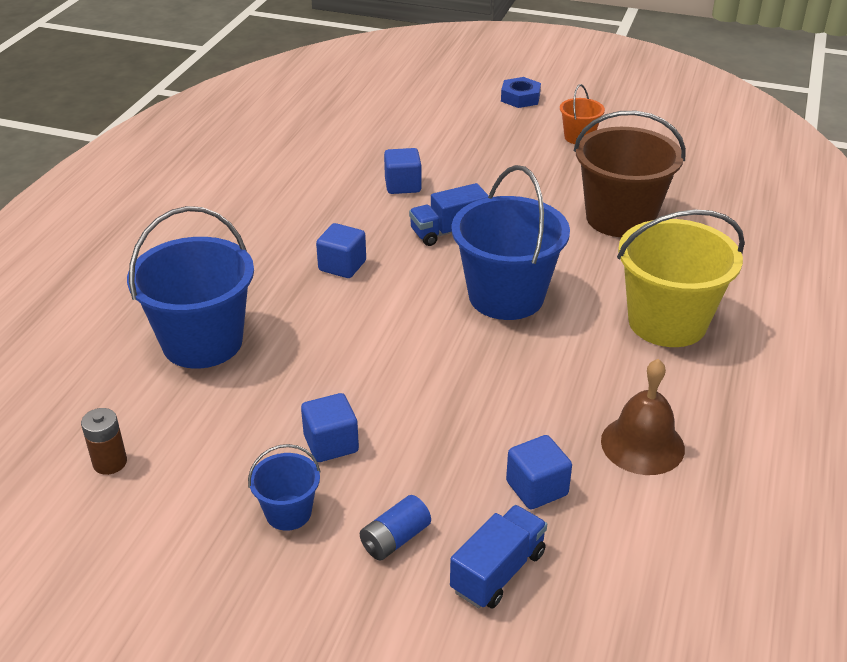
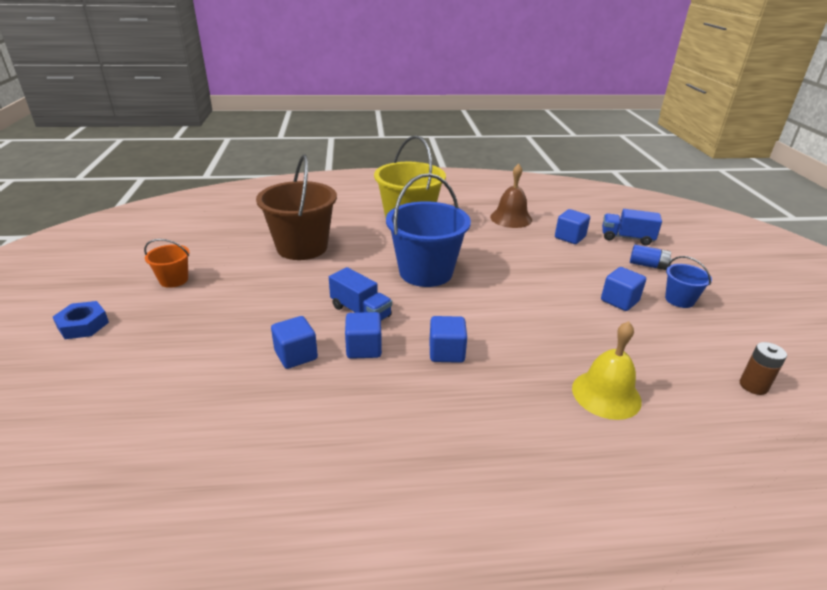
camera: 115 degrees left, 5 degrees down
(202, 342) = (606, 394): blue bucket -> yellow bell
(385, 221) = (364, 348): none -> blue cube

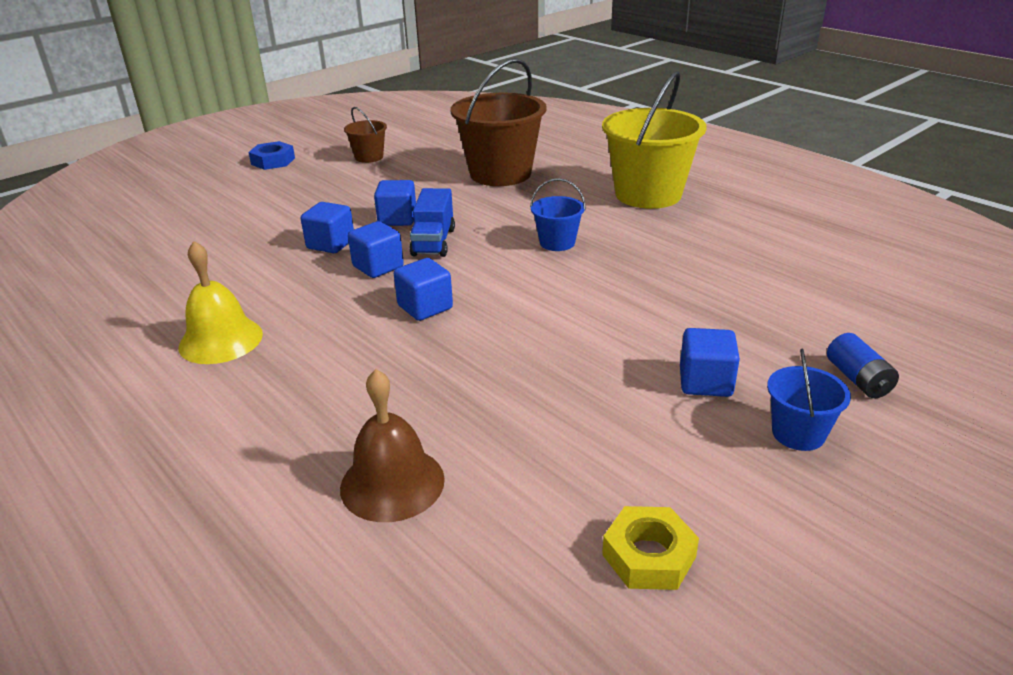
camera: 55 degrees right, 0 degrees up
(174, 280) = (369, 157): orange bucket -> brown bucket
(426, 272) = (557, 243): blue bucket -> blue bucket, size x0.48
(511, 218) = (785, 242): brown bell -> brown bell (392, 483)
(570, 237) = (817, 296): blue cube -> blue cube (397, 219)
(606, 394) = (471, 428): yellow bell -> yellow bell (221, 340)
(626, 238) = (913, 339): blue truck -> none
(753, 386) = (649, 556): brown battery -> yellow nut

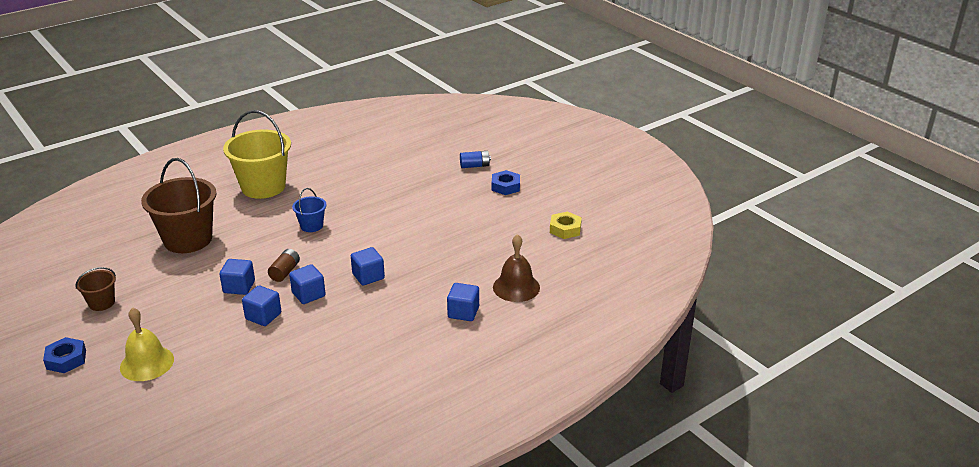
camera: 85 degrees left, 0 degrees up
(221, 340) = (375, 354): yellow bell -> yellow bell (147, 363)
(433, 242) = (285, 272): blue truck -> brown battery
(705, 382) = (466, 200): blue cube -> blue cube (463, 312)
(798, 433) = (505, 186): blue bucket -> blue nut

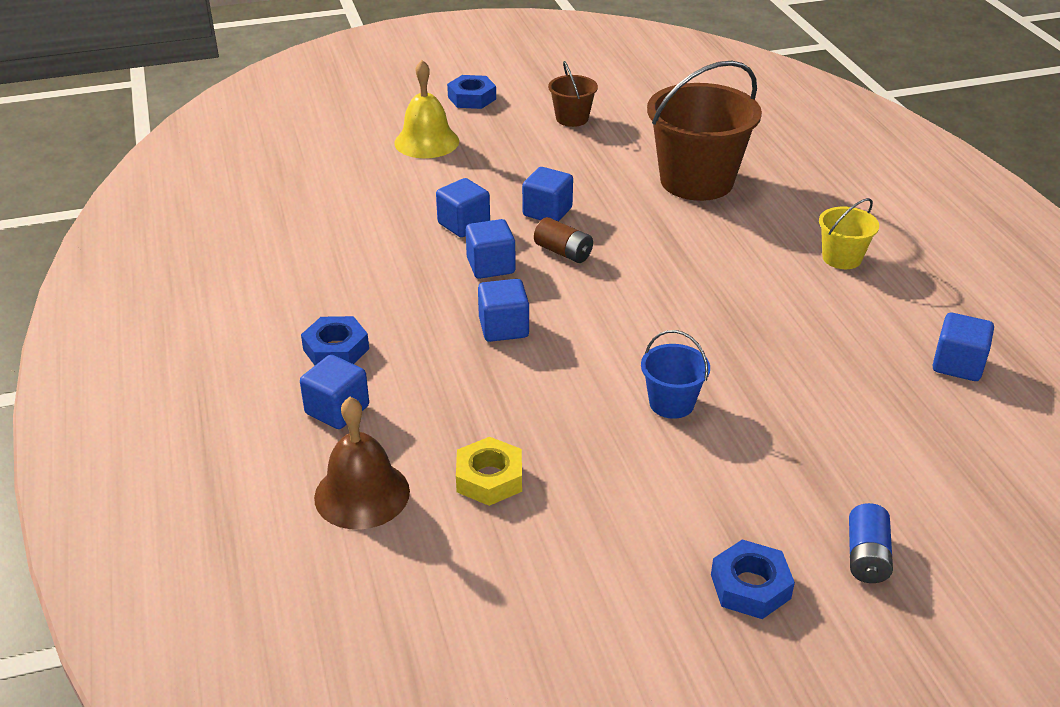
camera: 110 degrees right, 5 degrees up
(263, 187) = (841, 258): yellow bucket -> yellow bucket, size x0.48
(311, 226) = (688, 292): blue bucket -> blue bucket (671, 403)
(344, 154) = (957, 365): none -> blue cube
(414, 328) = (336, 349): none -> blue nut
(565, 229) = (519, 638): yellow nut -> yellow nut (489, 478)

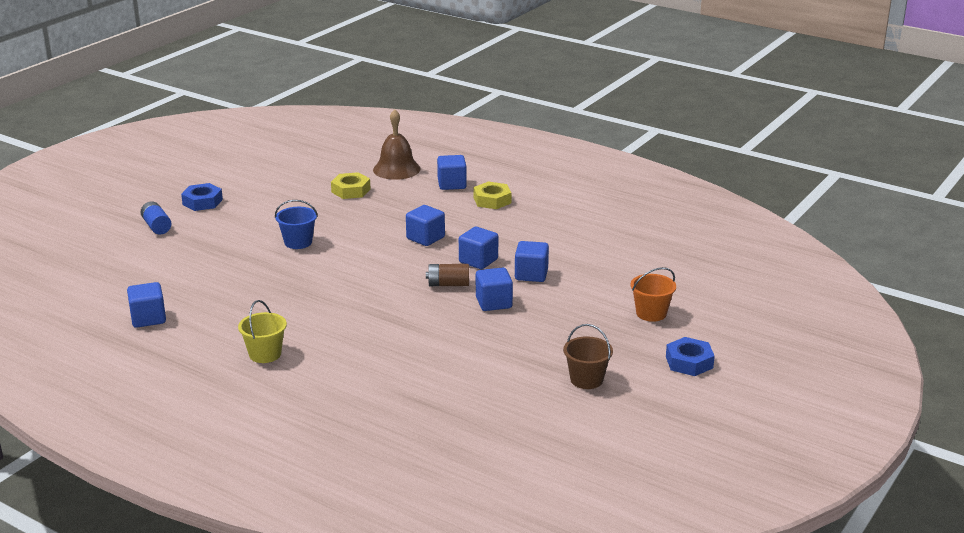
camera: 140 degrees right, 10 degrees down
(336, 349) = (492, 200): blue nut -> yellow nut
(426, 142) = (651, 313): yellow bell -> orange bucket
(696, 181) = (423, 368): brown bucket -> none

